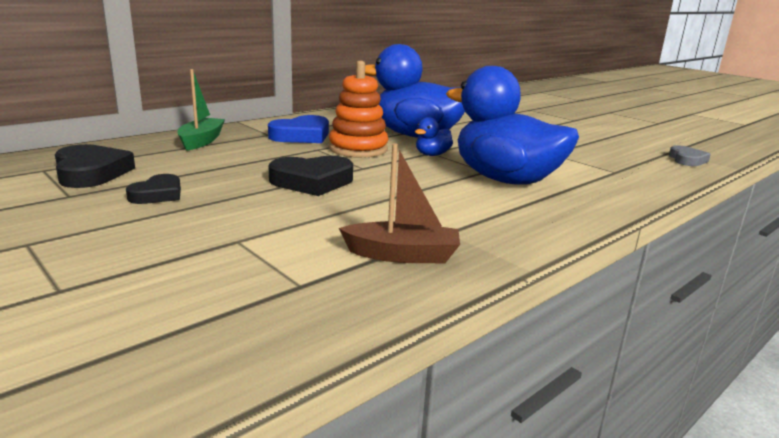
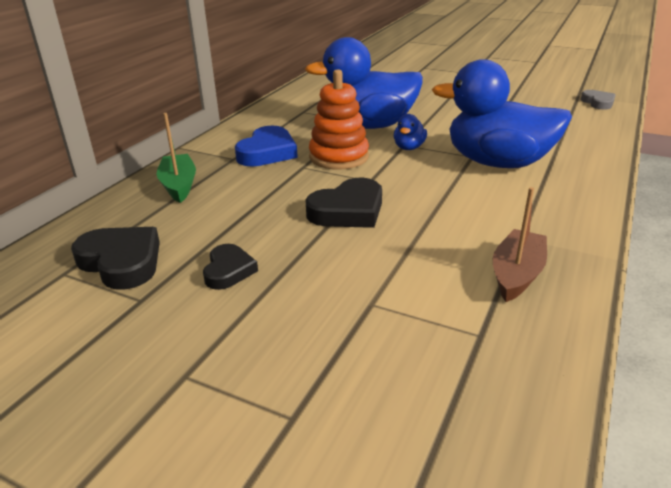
camera: 20 degrees left, 10 degrees up
(402, 255) = (516, 274): brown boat -> brown boat turned 45 degrees counterclockwise

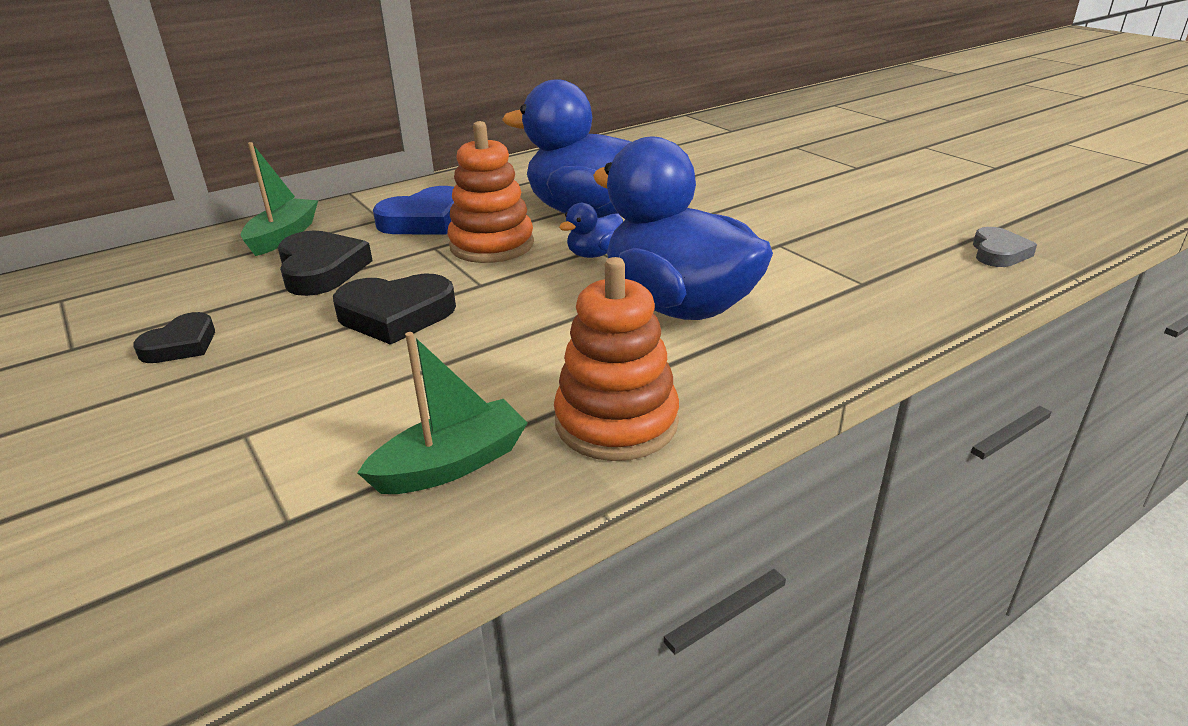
camera: 30 degrees right, 0 degrees up
(121, 262) = (115, 304): black heart -> black heart (321, 270)
(516, 274) = (451, 464): brown boat -> green boat
(560, 227) = (616, 422): none -> orange stacking toy

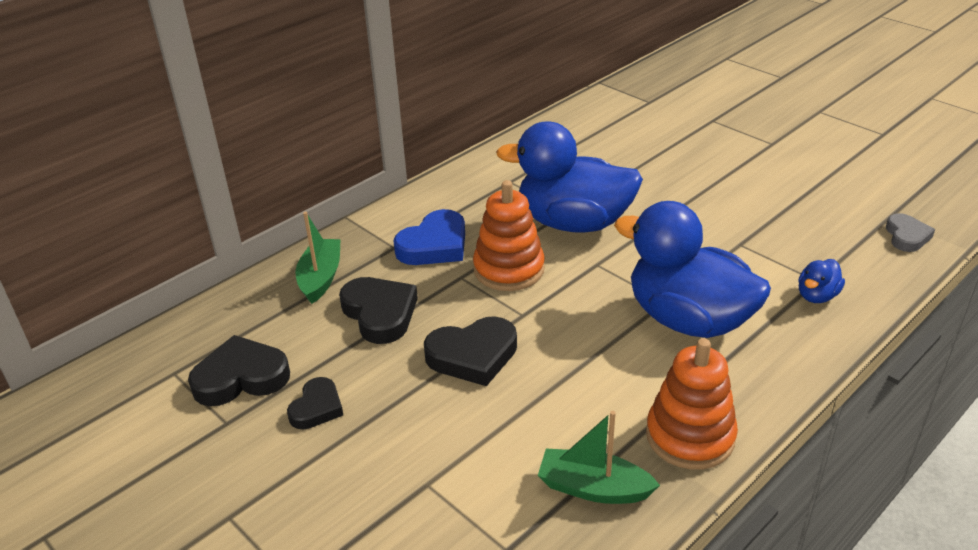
camera: 10 degrees left, 5 degrees up
(125, 310) = (241, 377): none -> black heart
(451, 464) = (593, 488): green boat -> green boat turned 120 degrees counterclockwise
(594, 254) = (598, 271): blue duck -> blue duck (817, 296)

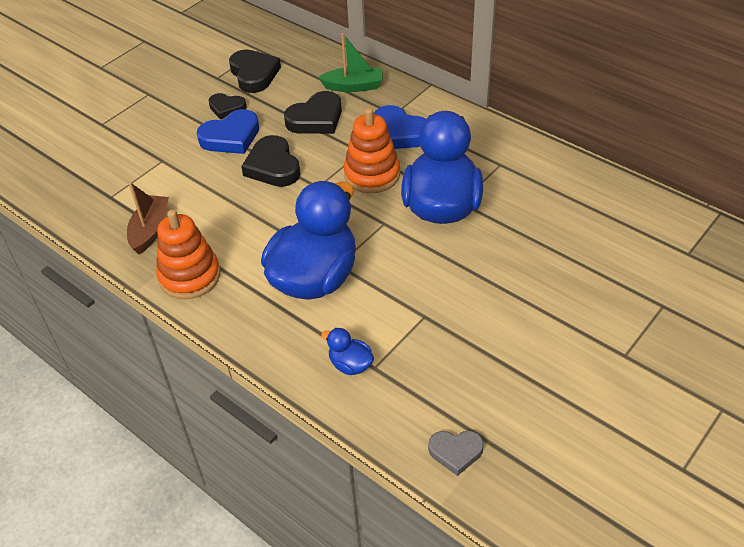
camera: 85 degrees right, 10 degrees up
(392, 401) = (231, 137): none -> blue heart
(593, 488) = (150, 230): green boat -> brown boat

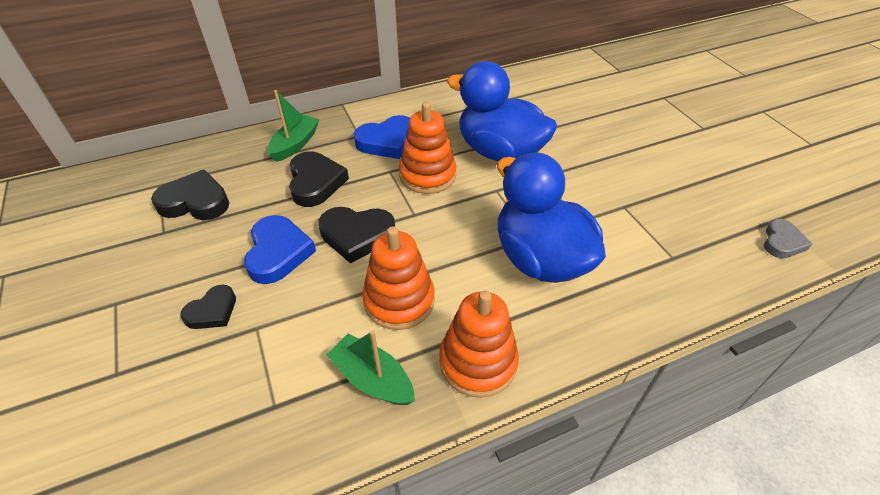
camera: 65 degrees left, 0 degrees up
(150, 230) = (372, 379): brown boat -> green boat
(222, 215) = (399, 300): none -> orange stacking toy
(227, 108) = (226, 240): black heart -> black heart (212, 311)
(350, 365) = (665, 272): blue duck -> none

